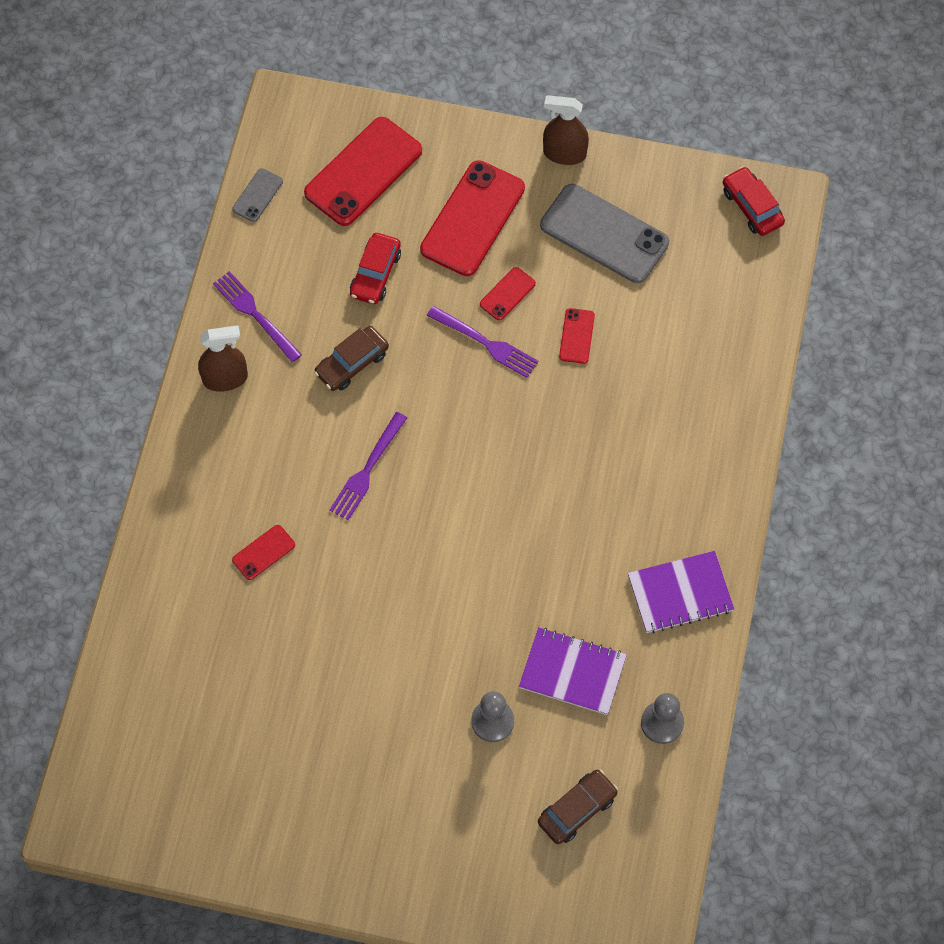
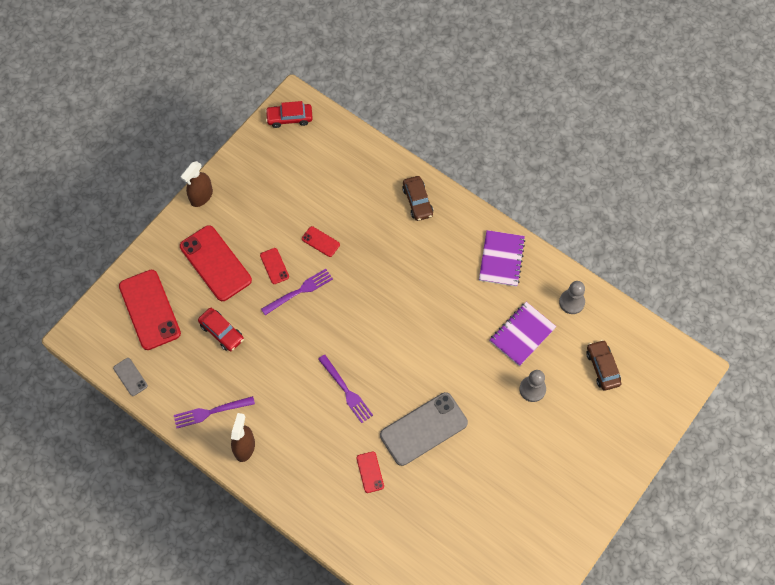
camera: 65 degrees left, 0 degrees up
(352, 363) = (273, 370): brown car -> brown car (417, 201)
(604, 234) = (264, 199): grey phone -> grey phone (423, 429)

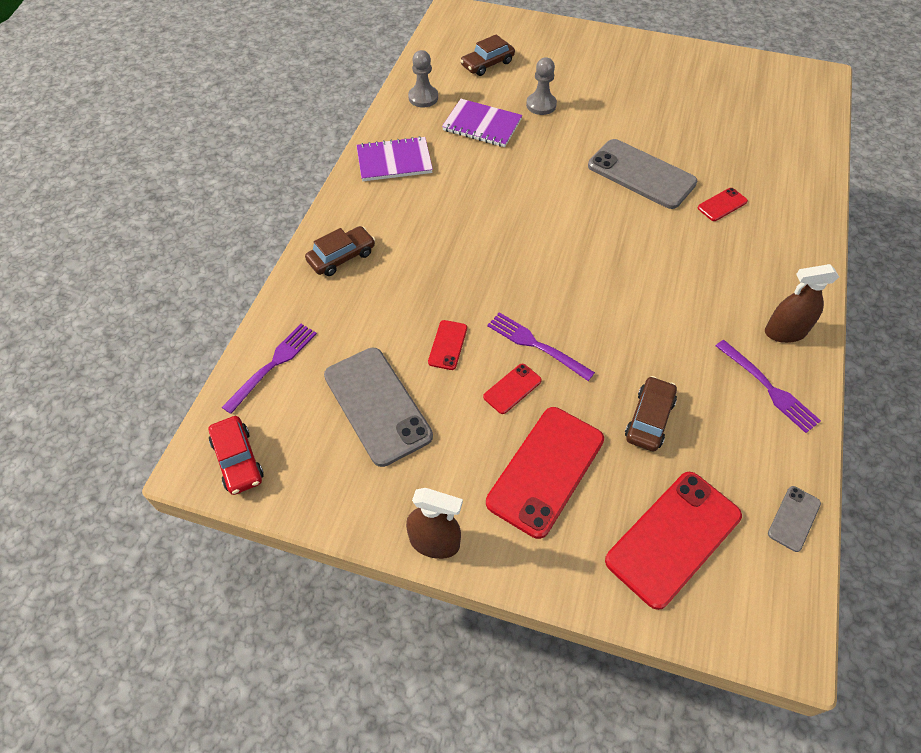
camera: 110 degrees left, 10 degrees down
(221, 332) = (649, 419): red car -> brown car
(294, 192) = (377, 405): none -> grey phone
(346, 391) = (642, 253): purple fork -> purple fork (273, 364)

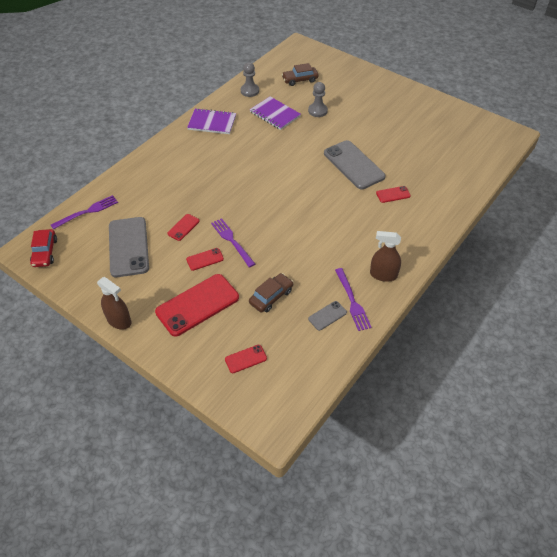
camera: 20 degrees right, 5 degrees down
(341, 257) = (153, 167): brown car -> none
(673, 538) = (245, 359): red phone -> red phone, size x0.47
(794, 518) = (320, 371): grey phone -> grey phone (327, 316)

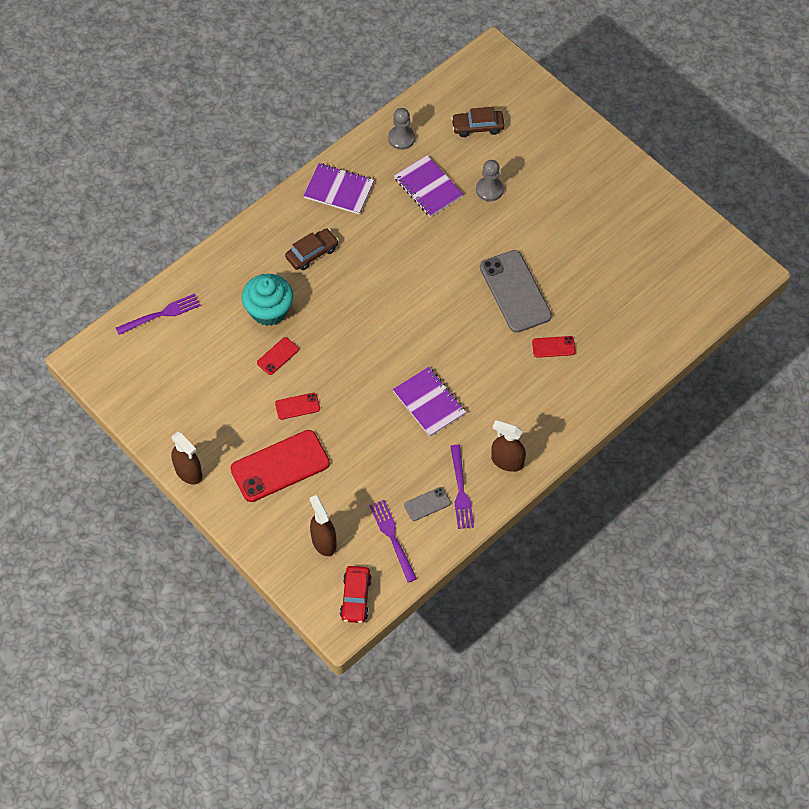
camera: 10 degrees right, 10 degrees up
(45, 252) = (107, 366): red car -> red car (355, 597)
(128, 247) = (208, 374): grey phone -> none
(172, 199) = (269, 310): none -> turquoise cupcake
(231, 241) = (334, 385): purple fork -> purple fork (392, 537)
(245, 359) = (324, 542): red phone -> brown spray bottle
(271, 297) = (367, 469): brown car -> brown car (312, 253)
(310, 243) = (429, 402): none -> purple notebook

